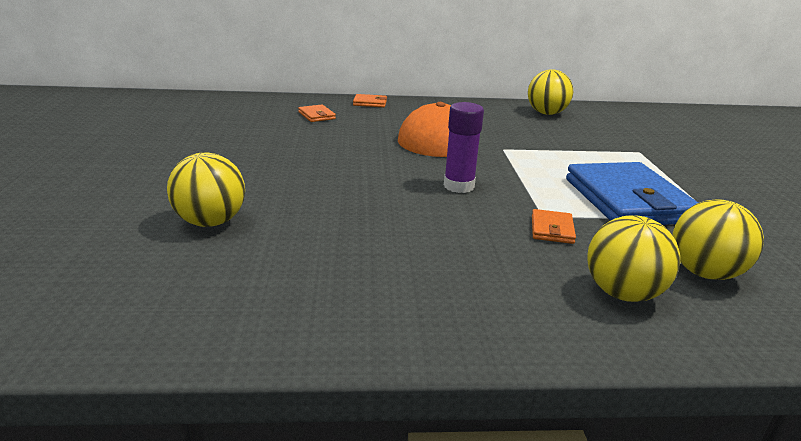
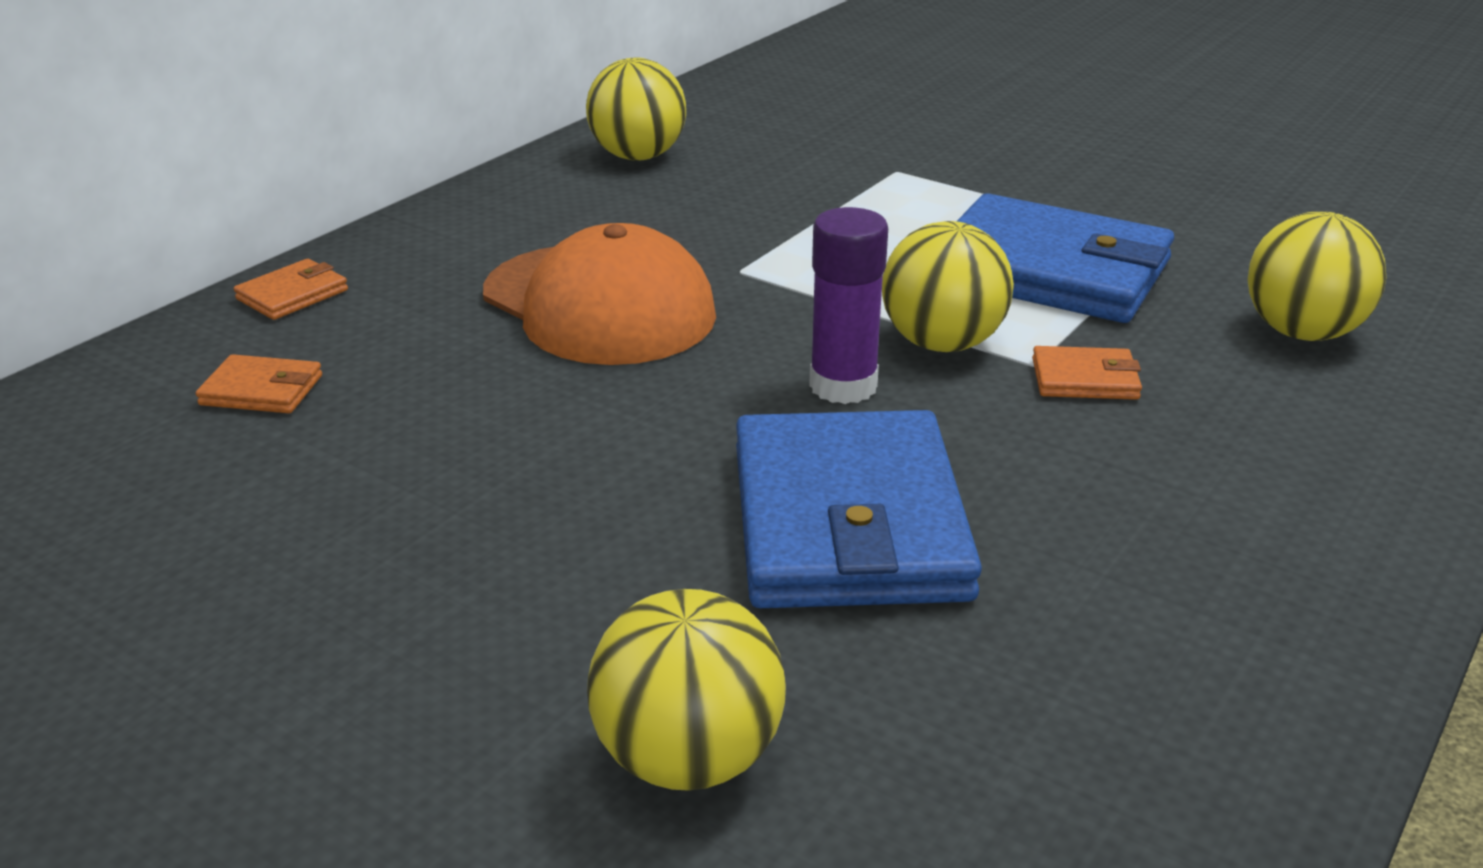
camera: 50 degrees left, 5 degrees up
(373, 211) = (848, 521): none -> blue wallet
(552, 229) = (1084, 379): orange wallet -> orange wallet turned 45 degrees counterclockwise
(622, 293) = (1312, 420): yellow ball -> yellow ball (942, 343)

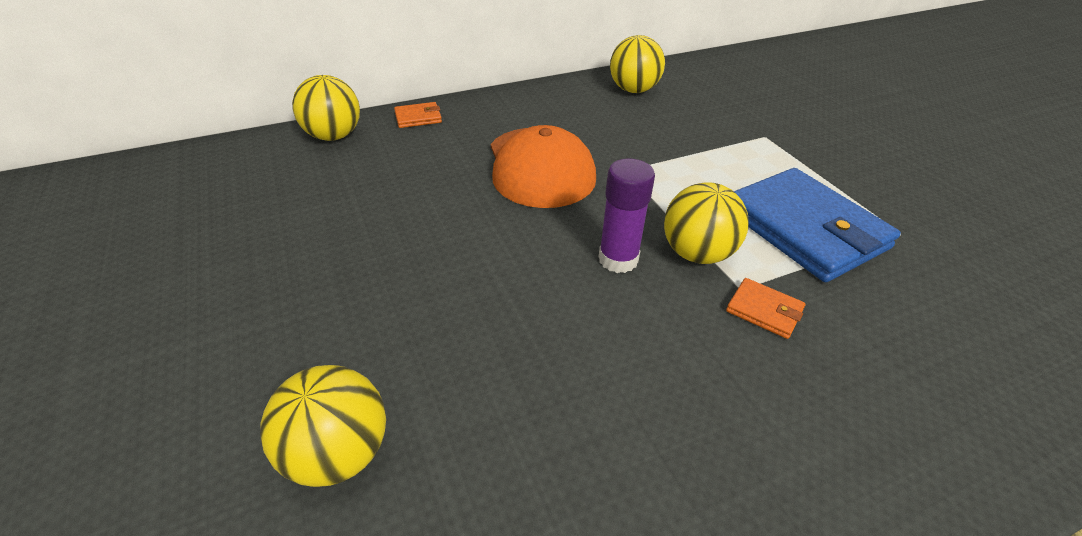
camera: 30 degrees right, 10 degrees up
(261, 390) = (362, 161): orange wallet -> none
(848, 521) = (545, 346): blue wallet -> none
(1302, 332) = (948, 335): yellow ball -> yellow ball (334, 136)

